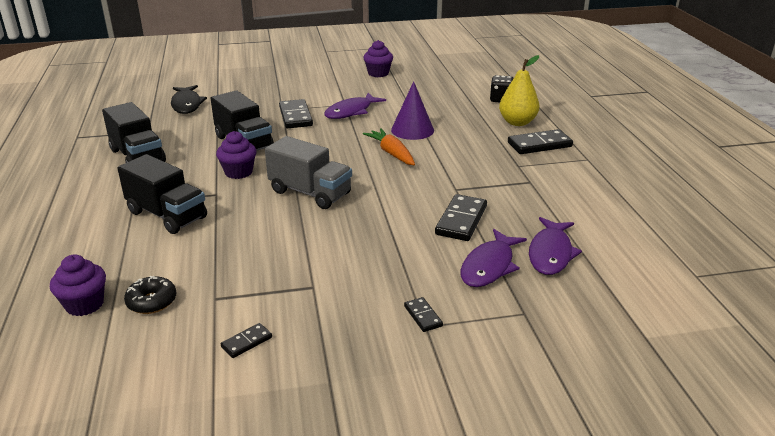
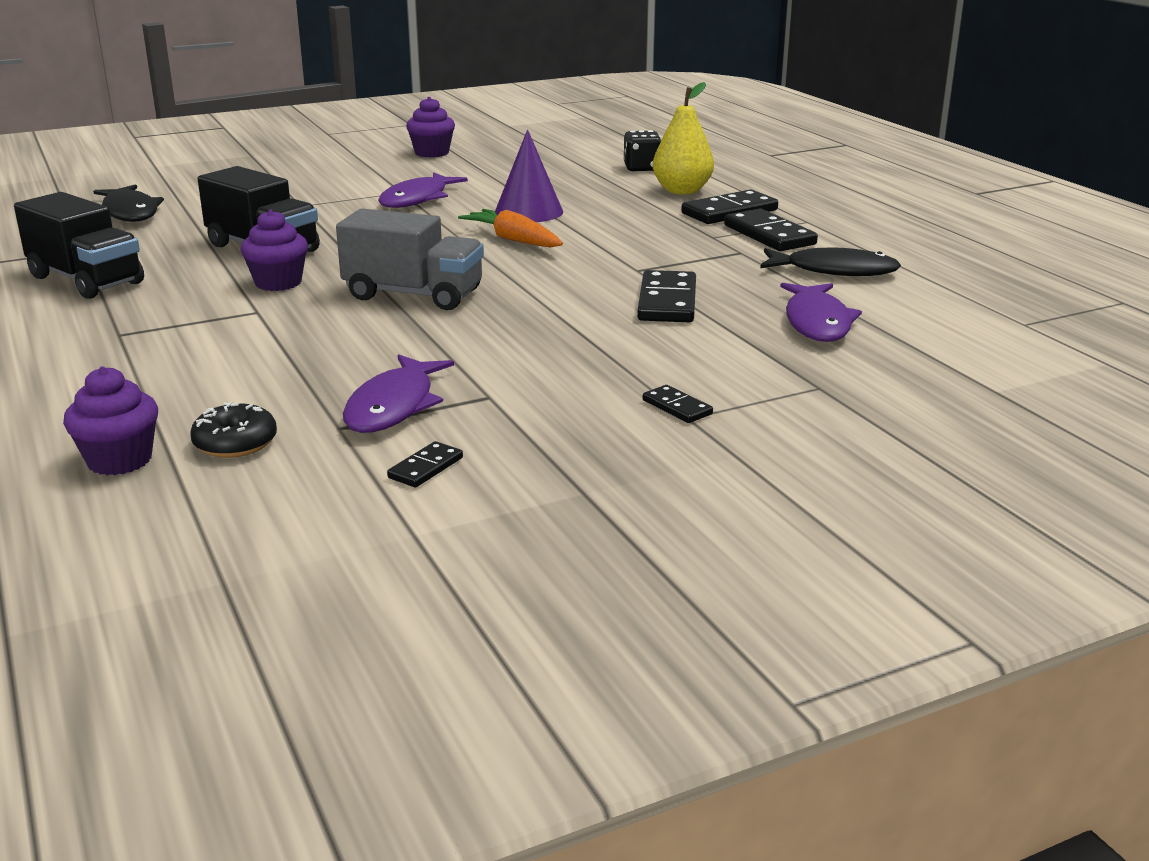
camera: 15 degrees left, 5 degrees down
(167, 215) = (190, 343): black truck -> none
(295, 116) = (329, 211): black domino -> black domino (769, 235)
(489, 266) = (739, 345): purple fish -> purple fish (394, 406)
(584, 207) = (834, 271): none -> black fish

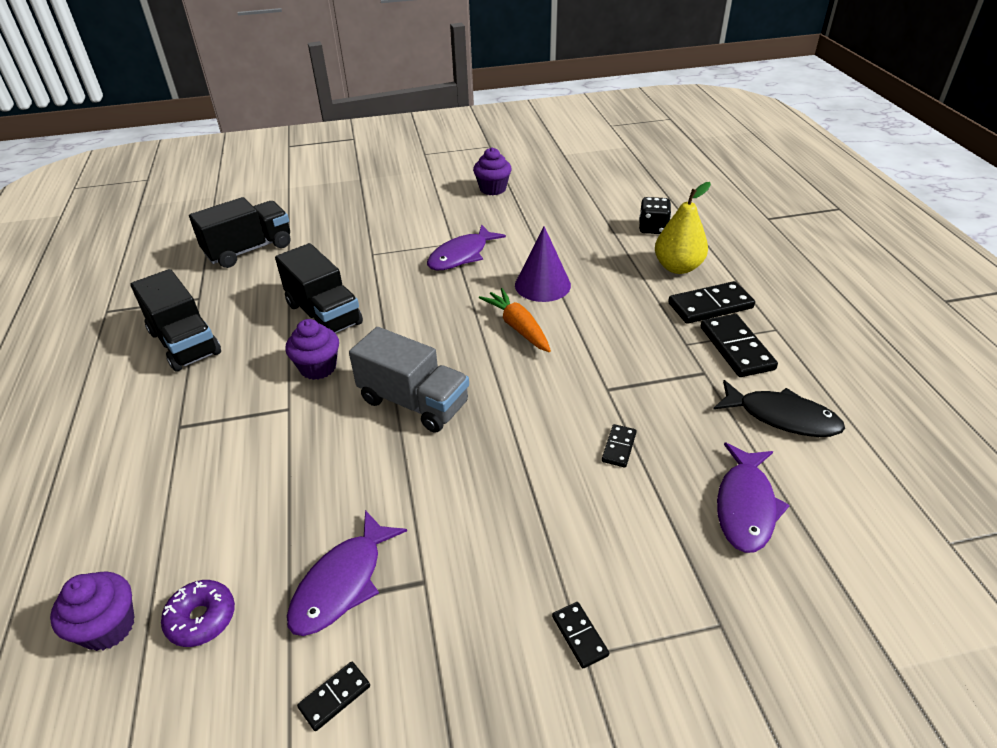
camera: 15 degrees right, 15 degrees up
(130, 212) = (249, 250): black fish -> black truck
(235, 443) = (201, 618): black donut -> purple donut
(667, 302) = (619, 447): black domino -> black domino, size x0.52

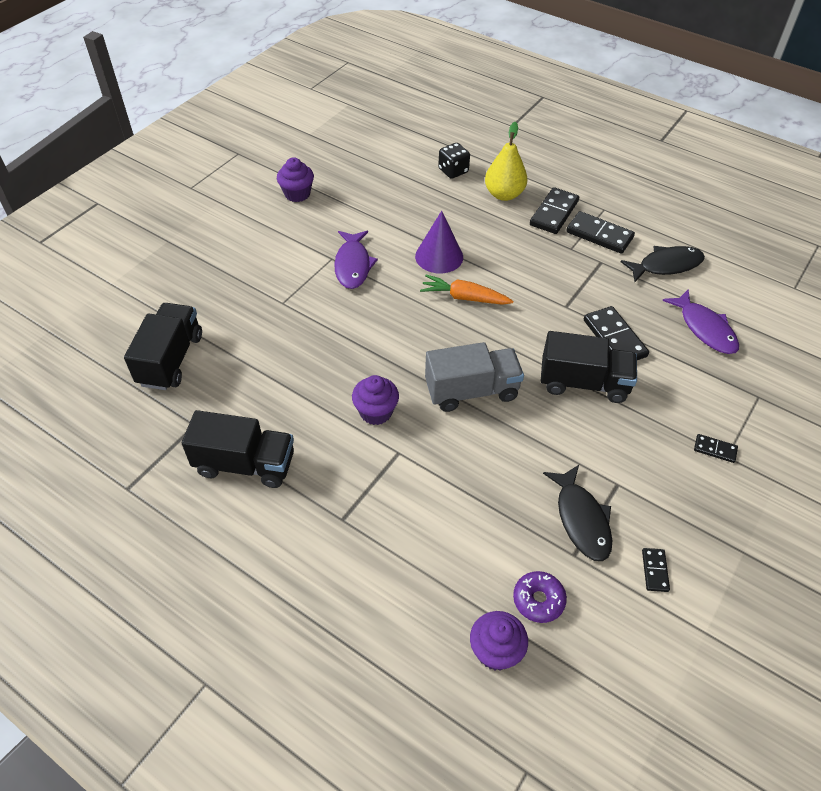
camera: 45 degrees left, 10 degrees up
(324, 314) = (320, 372): black truck -> black truck (583, 383)
(342, 583) = (581, 519): purple fish -> black fish
(619, 447) = (614, 338): black domino -> black domino, size x1.91

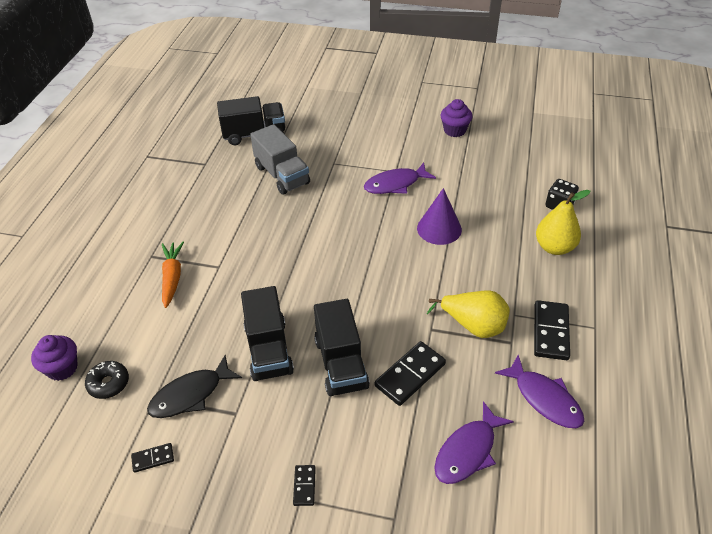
camera: 70 degrees right, 5 degrees down
(245, 464) = (181, 196): black truck -> black truck (269, 350)
(376, 412) = (251, 243): purple cupcake -> none
(464, 297) = (399, 258): orange carrot -> orange carrot (172, 277)
(471, 391) = (296, 291): grey truck -> grey truck (282, 175)
(538, 600) = (109, 383): purple donut -> black donut
(554, 213) = (556, 289): black domino -> none
(573, 278) = (473, 326): none -> yellow pear
(666, 265) = (544, 398): black fish -> purple fish

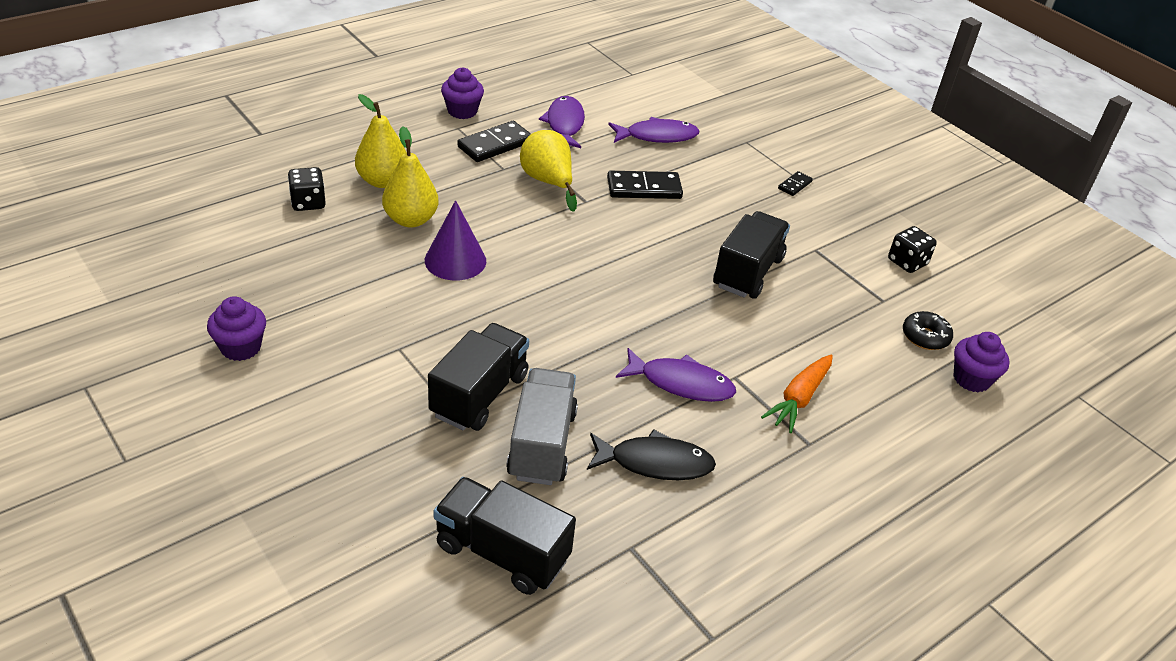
camera: 145 degrees left, 5 degrees down
(153, 458) = (907, 262): black domino -> black dice
(190, 394) = (848, 283): black fish -> black fish (655, 463)
(341, 363) = (692, 226): black truck -> black truck (479, 395)
(395, 184) = (424, 333): purple fish -> purple fish (681, 383)
(498, 235) = (411, 220): none -> yellow pear
(619, 346) = (462, 111): none -> purple cupcake

